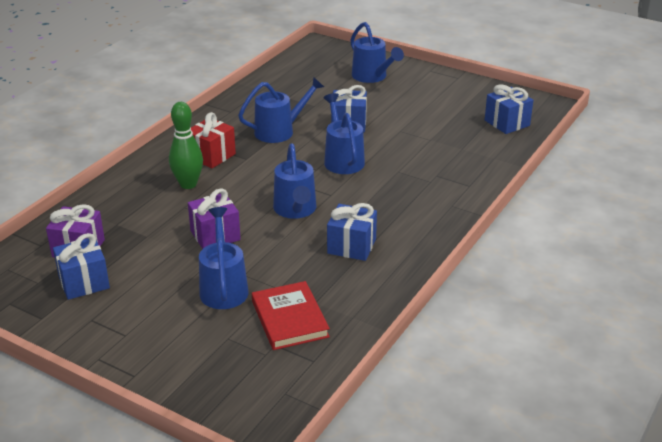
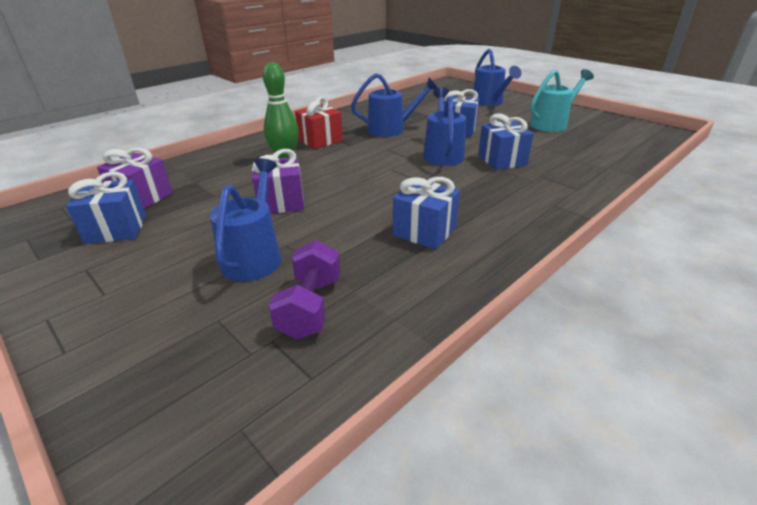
camera: 15 degrees right, 0 degrees up
(289, 319) = (310, 307): red book -> purple dumbbell
(296, 210) = (376, 190): blue watering can -> none
(441, 104) = (552, 124): none -> turquoise watering can
(507, 123) = (620, 141): blue gift -> blue gift (502, 160)

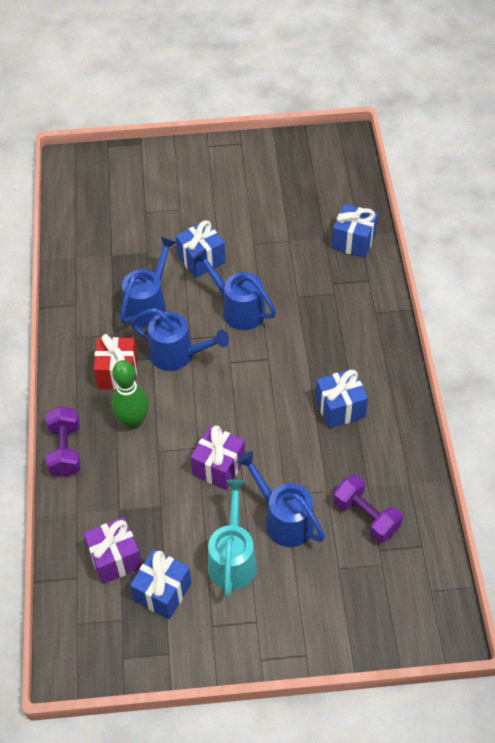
camera: 50 degrees left, 20 degrees up
(232, 149) = (66, 450): none -> purple dumbbell
(490, 102) = (164, 183): blue watering can -> blue watering can (178, 355)
(502, 160) = (287, 282): blue gift -> blue gift (353, 241)
(552, 124) = (259, 188): turquoise watering can -> turquoise watering can (232, 558)

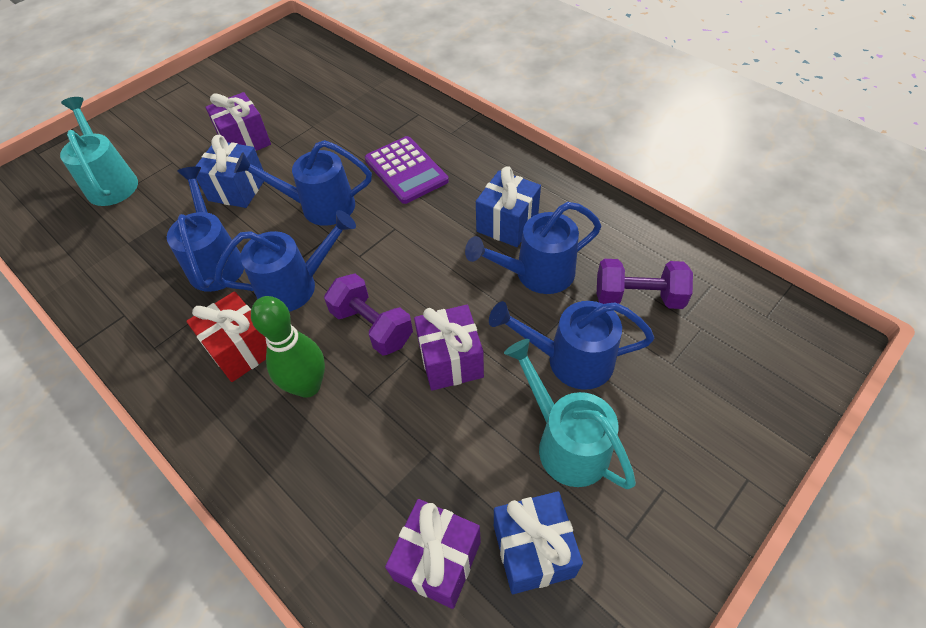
camera: 40 degrees left, 0 degrees up
(66, 450) = (251, 481): purple dumbbell -> purple dumbbell (372, 326)
(134, 200) = (111, 182): none -> turquoise watering can
(236, 223) = (245, 141): none -> purple gift
(316, 321) = (406, 170): none -> purple calculator
(321, 454) = (536, 274): none -> blue watering can
(353, 241) = (372, 95): blue gift -> none

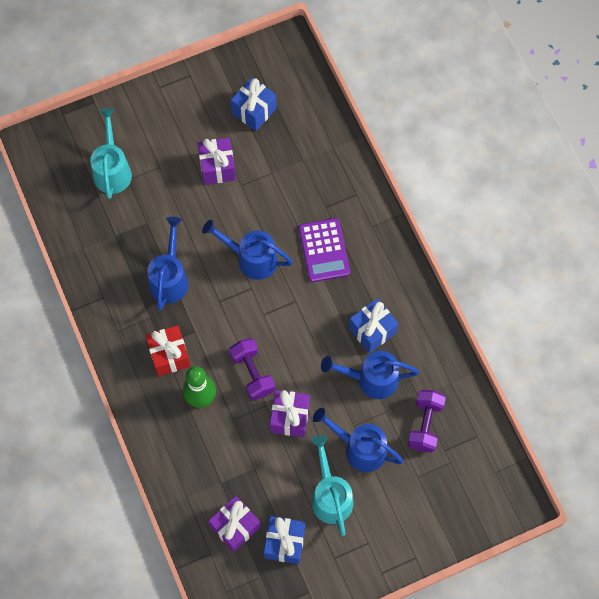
camera: 20 degrees right, 15 degrees up
(237, 189) = (200, 216): blue gift -> blue gift (254, 111)
(296, 285) = (216, 321): blue watering can -> none
(638, 297) = (425, 424): purple dumbbell -> purple dumbbell turned 75 degrees clockwise

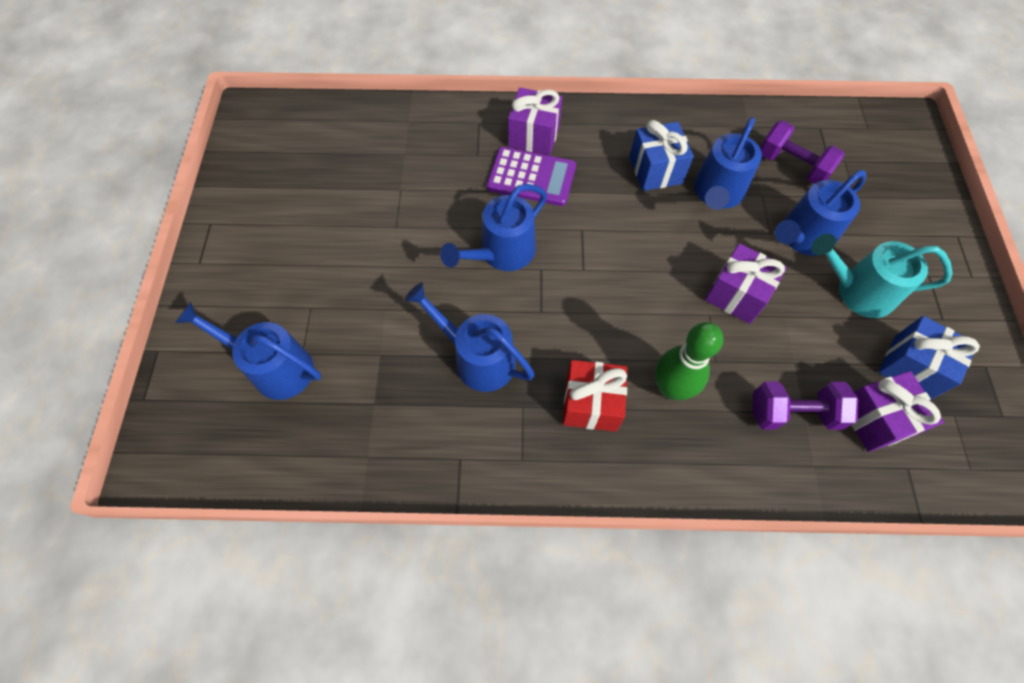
camera: 65 degrees left, 5 degrees down
(112, 169) = (273, 367): turquoise watering can -> blue watering can
(217, 167) = (356, 242): purple gift -> purple gift (534, 136)
(252, 373) = (659, 313): purple dumbbell -> purple dumbbell (793, 413)
(254, 111) = (308, 176): blue gift -> none

